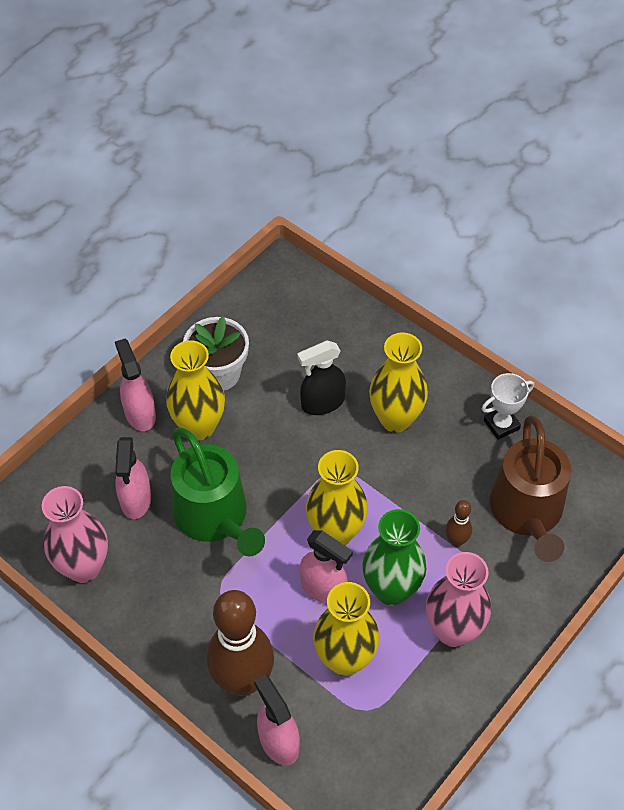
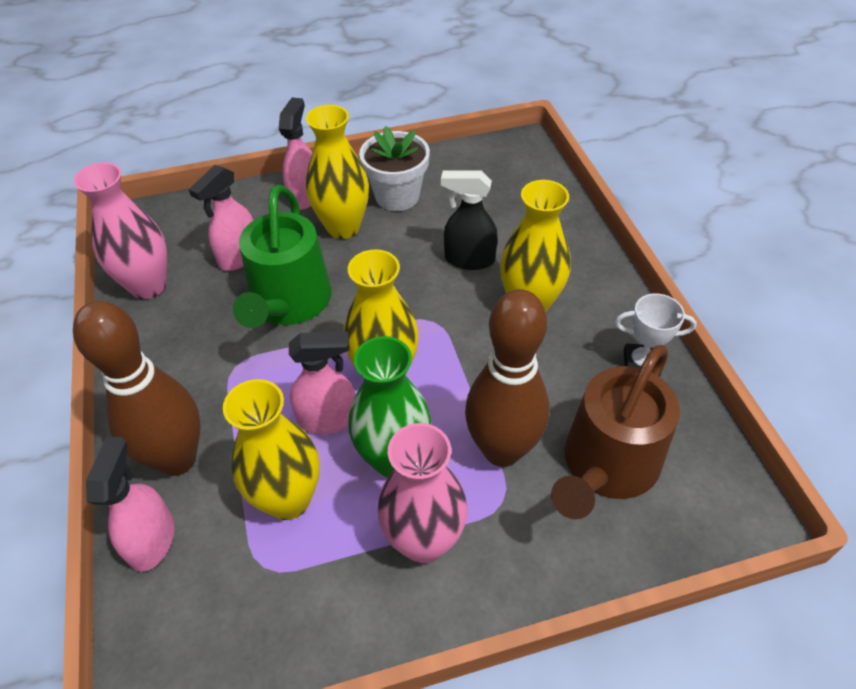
camera: 35 degrees right, 5 degrees down
(323, 588) = (328, 419): pink spray bottle -> pink spray bottle turned 75 degrees counterclockwise
(456, 541) = (502, 450): brown bowling pin -> brown bowling pin, size x2.31

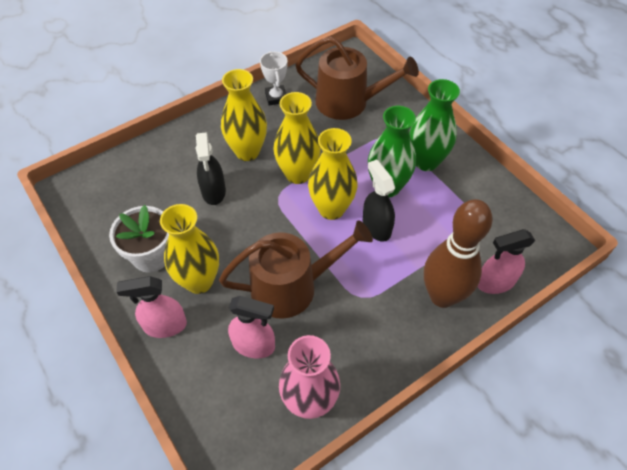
camera: 110 degrees left, 5 degrees up
(288, 499) = (436, 227): yellow vase -> yellow vase (298, 174)
(289, 303) = (292, 287): green watering can -> brown watering can
(328, 419) = (376, 227): pink spray bottle -> black spray bottle
(424, 541) = (426, 161): pink vase -> green vase
(502, 450) = (359, 143): brown bowling pin -> none

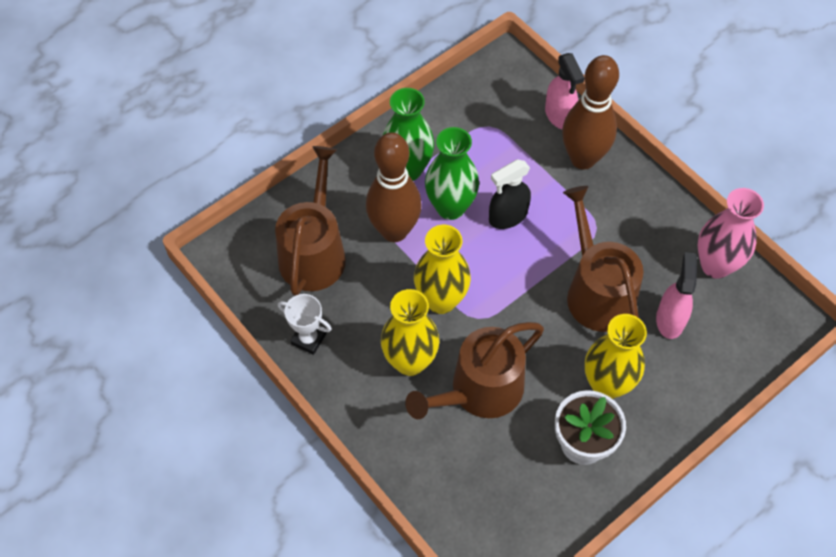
camera: 95 degrees left, 5 degrees up
(165, 326) = (667, 409): pink spray bottle -> none
(213, 192) = (480, 391): black spray bottle -> brown watering can
(276, 97) = (308, 339): white trophy -> white trophy turned 45 degrees clockwise
(331, 209) = (489, 261): yellow vase -> none
(365, 149) = (394, 231): none -> brown bowling pin

